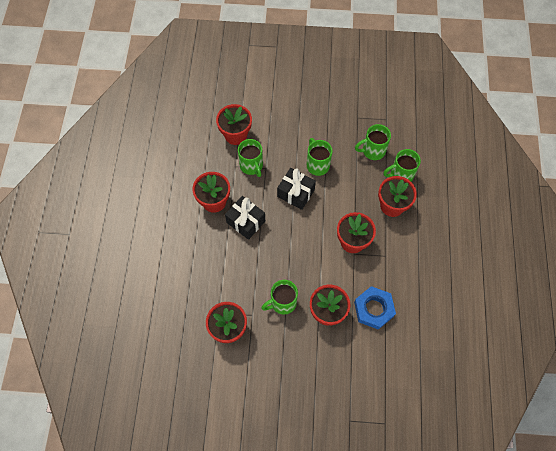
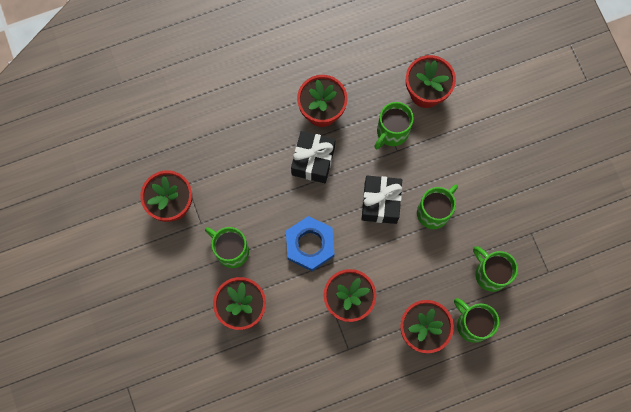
camera: 65 degrees right, 10 degrees up
(373, 309) = (272, 362): blue nut -> blue nut (310, 245)

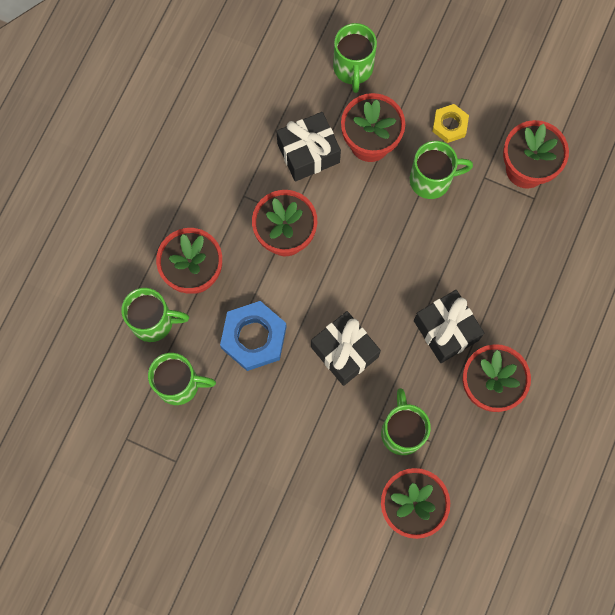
camera: 135 degrees right, 0 degrees up
(186, 272) = (449, 125): none -> yellow nut
(285, 337) = (308, 153): none -> black gift
(310, 245) = (369, 251): blue nut -> blue nut (254, 337)
(434, 212) = (286, 392): green mug -> green mug (353, 68)

